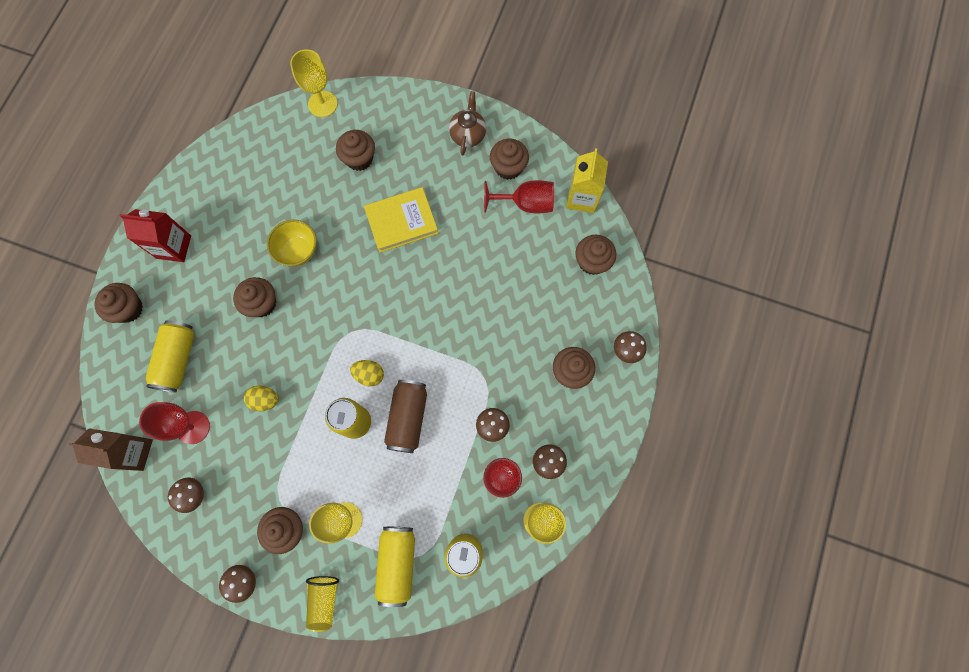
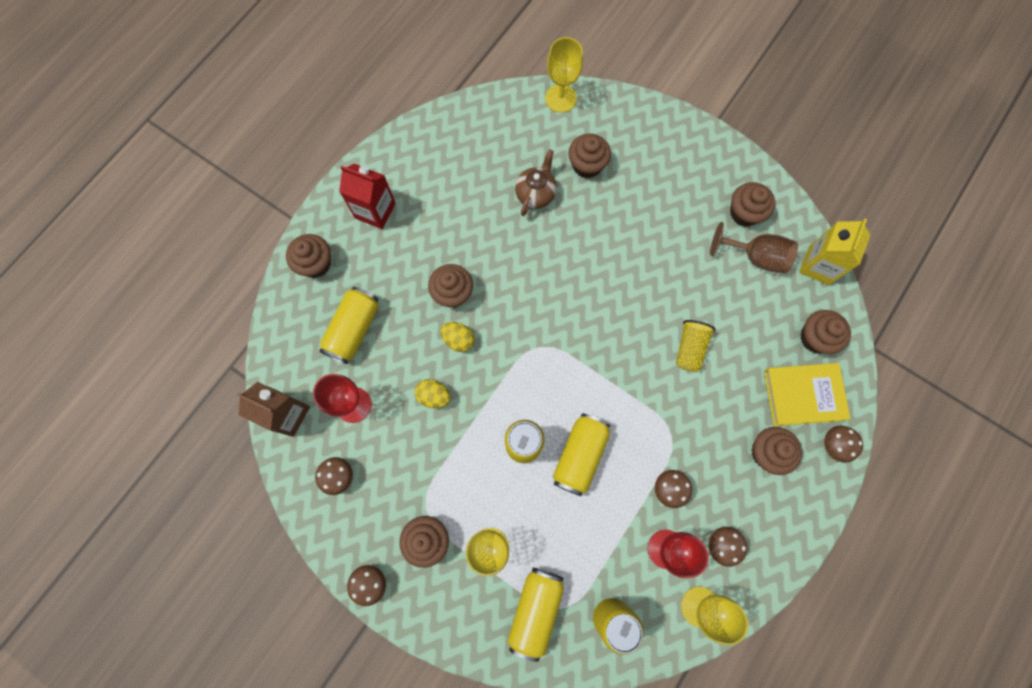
camera: 15 degrees right, 0 degrees up
(298, 251) = (502, 247): yellow bowl -> none
(324, 600) = (450, 627): yellow cup -> yellow cup (690, 348)
(369, 375) = (549, 398): yellow egg -> yellow egg (458, 339)
(401, 222) = (617, 243): yellow book -> yellow book (803, 395)
(408, 418) = (580, 456): brown can -> yellow can
(468, 134) = (708, 167): brown teapot -> brown teapot (536, 194)
(525, 204) = (755, 257): red goblet -> brown goblet

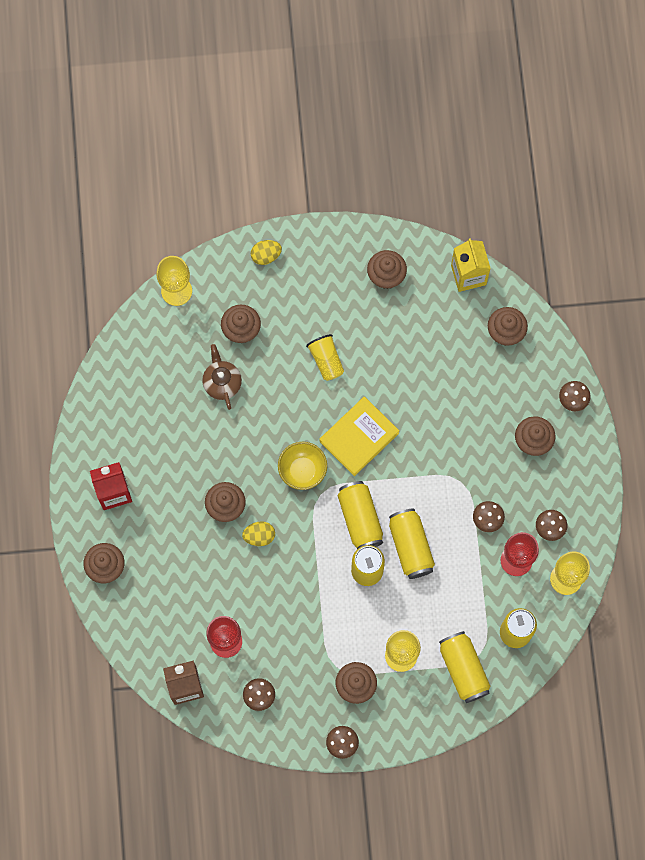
camera: 40 degrees left, 0 degrees up
(353, 329) = (178, 590): yellow can -> yellow can (360, 519)
(434, 396) = (277, 589): yellow egg -> yellow egg (266, 255)
(541, 315) = (302, 470): none -> yellow bowl
(690, 348) = (426, 410): yellow cup -> yellow cup (326, 360)
(755, 257) = (419, 304): brown goblet -> none
(803, 395) = (527, 381): yellow book -> yellow book (359, 437)

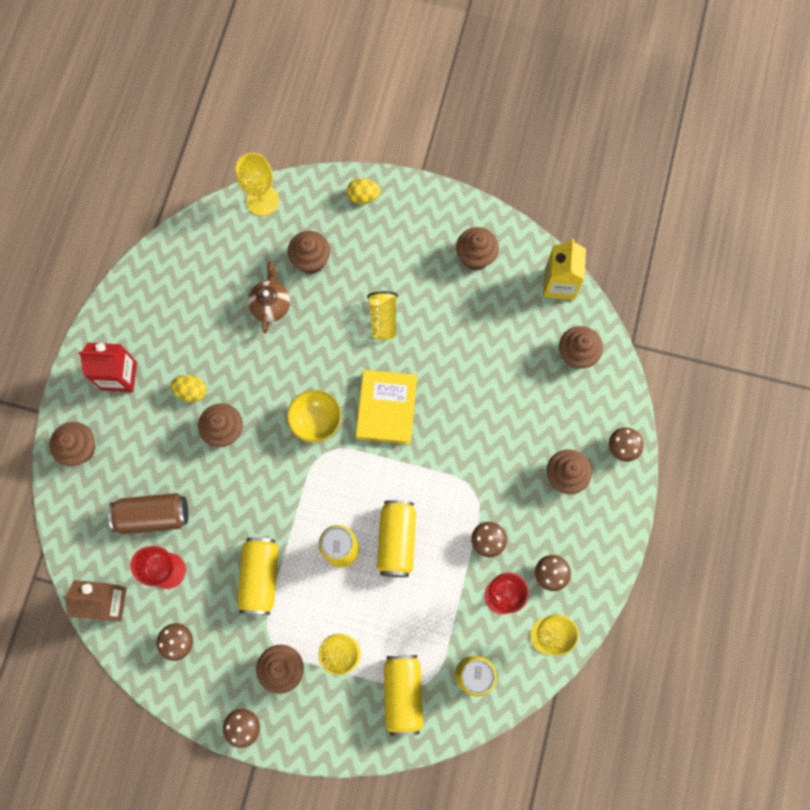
camera: 20 degrees right, 0 degrees up
(194, 600) = (153, 515): none -> brown can
(259, 536) = (246, 473): yellow egg -> yellow egg (191, 391)
(359, 437) = (386, 408): yellow book -> yellow book turned 60 degrees counterclockwise
(360, 519) = (355, 492): yellow can -> yellow can (260, 577)

